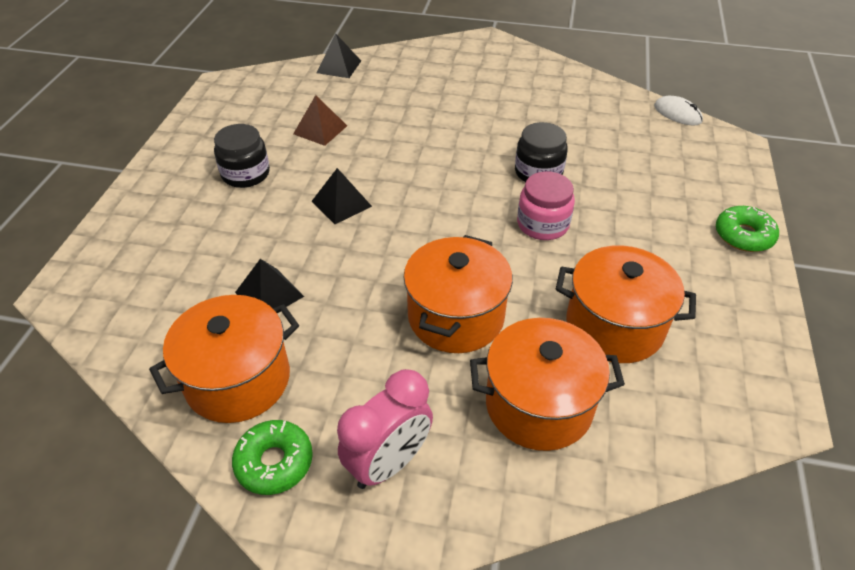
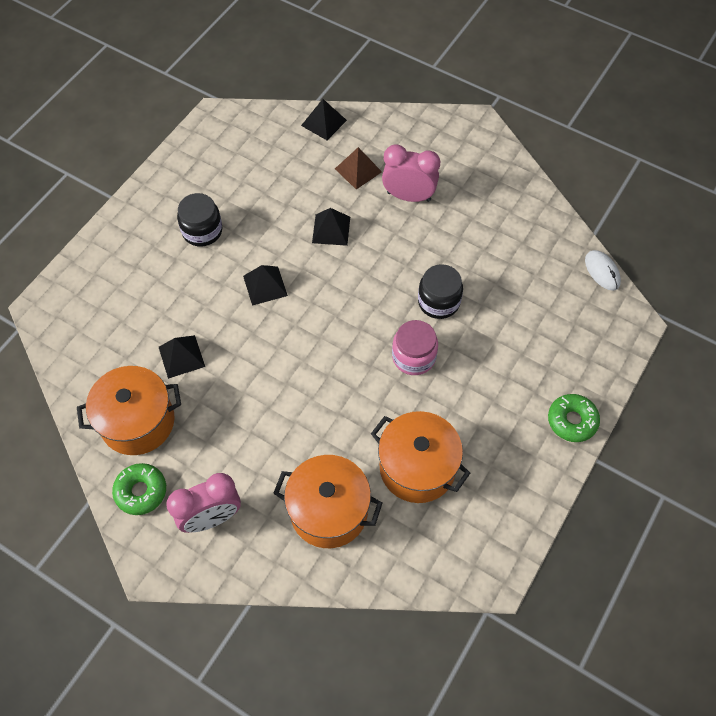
camera: 20 degrees right, 15 degrees up
(320, 130) = (278, 198): brown pyramid -> brown pyramid (358, 170)
(390, 142) = (331, 229): none -> black pyramid
(456, 101) = (408, 196): none -> pink clock
(456, 317) = (305, 420): orange pot -> none

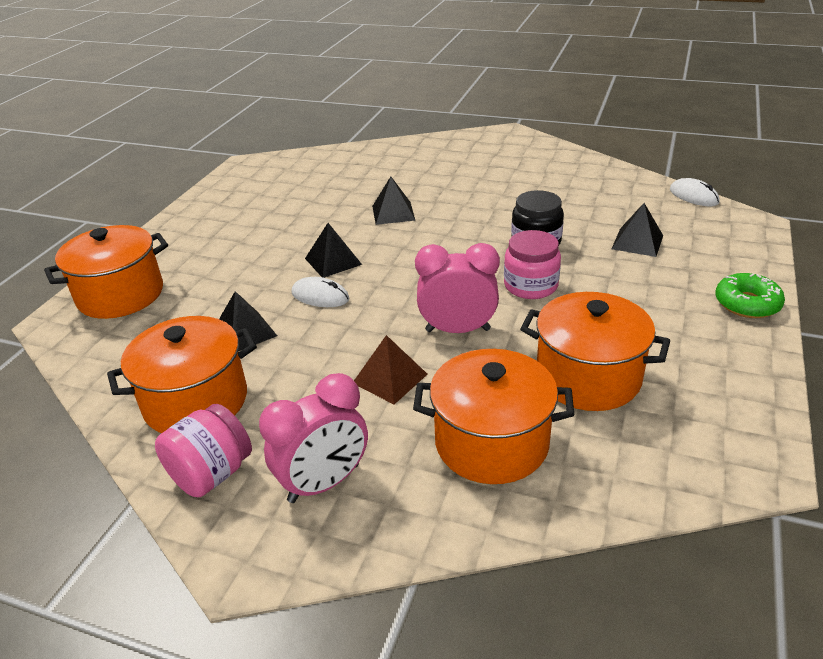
camera: 10 degrees left, 25 degrees down
(91, 287) = (121, 295): none -> orange pot
(141, 491) = (211, 474): green donut -> pink jar
(202, 231) = (249, 235): black jar -> none
(246, 328) = (320, 296): none -> white mouse
(324, 122) = (359, 152): black pyramid -> black pyramid (637, 242)
(358, 170) = (405, 173): brown pyramid -> brown pyramid (389, 378)
(408, 196) = (465, 181): pink clock -> pink clock (457, 330)

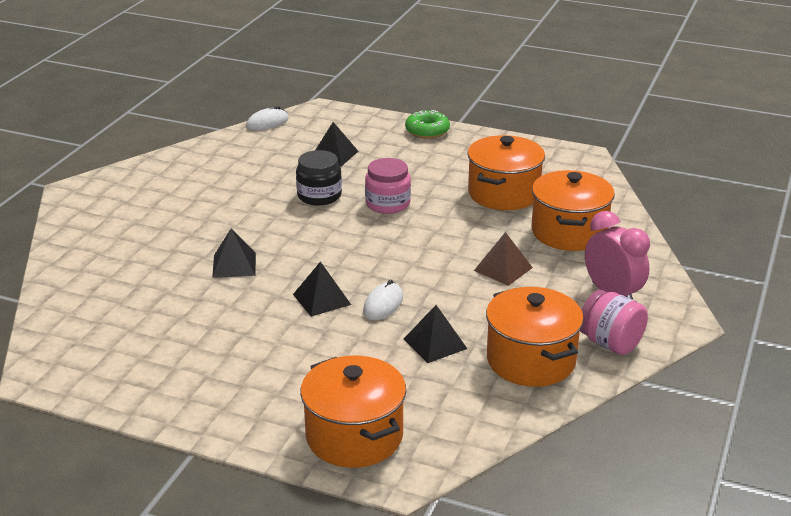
camera: 90 degrees left, 5 degrees down
(457, 330) = (444, 238): pink clock -> none

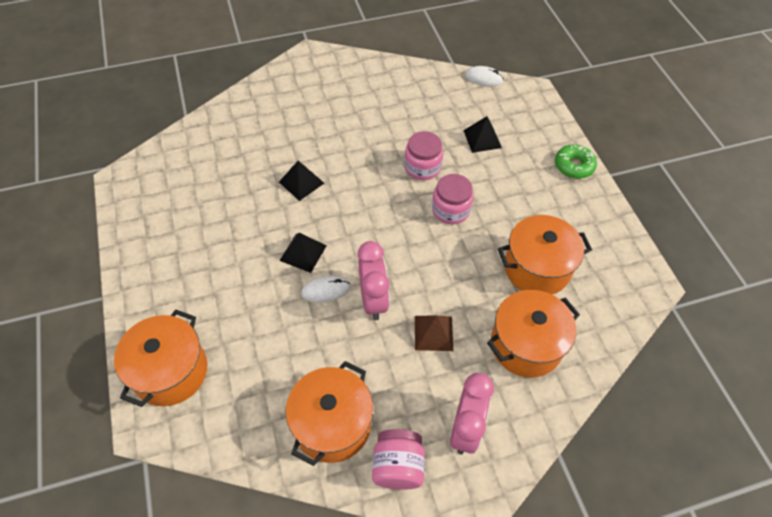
camera: 50 degrees right, 25 degrees up
(319, 196) = (422, 167): black jar -> pink jar
(429, 284) = (373, 300): none -> pink clock
(435, 343) = (305, 351): black pyramid -> none

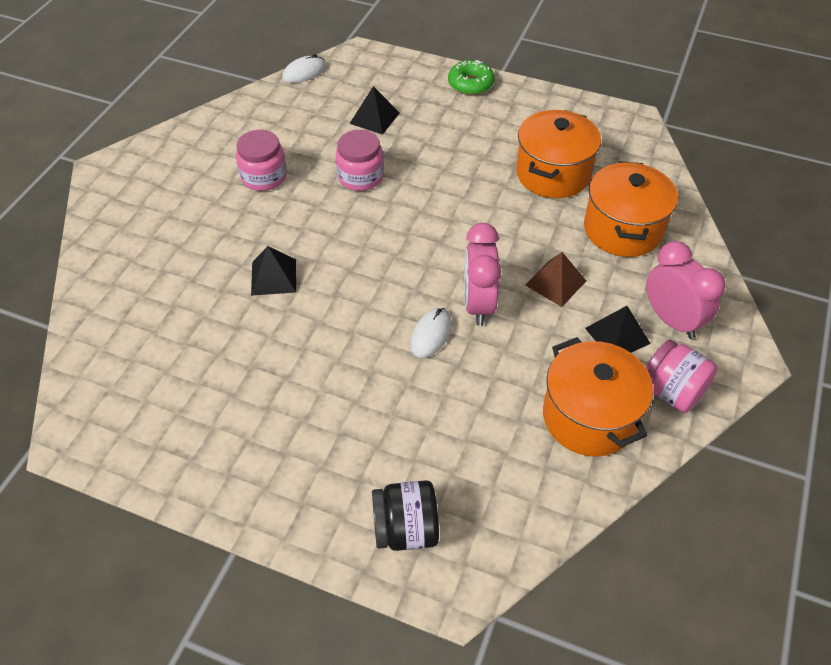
camera: 50 degrees left, 5 degrees down
(170, 371) = (405, 529): orange pot -> black jar
(303, 253) = (366, 327): black pyramid -> black pyramid (617, 335)
(373, 300) = (478, 304): pink clock -> pink clock turned 120 degrees counterclockwise
(450, 210) = (432, 188): pink jar -> pink jar (264, 177)

